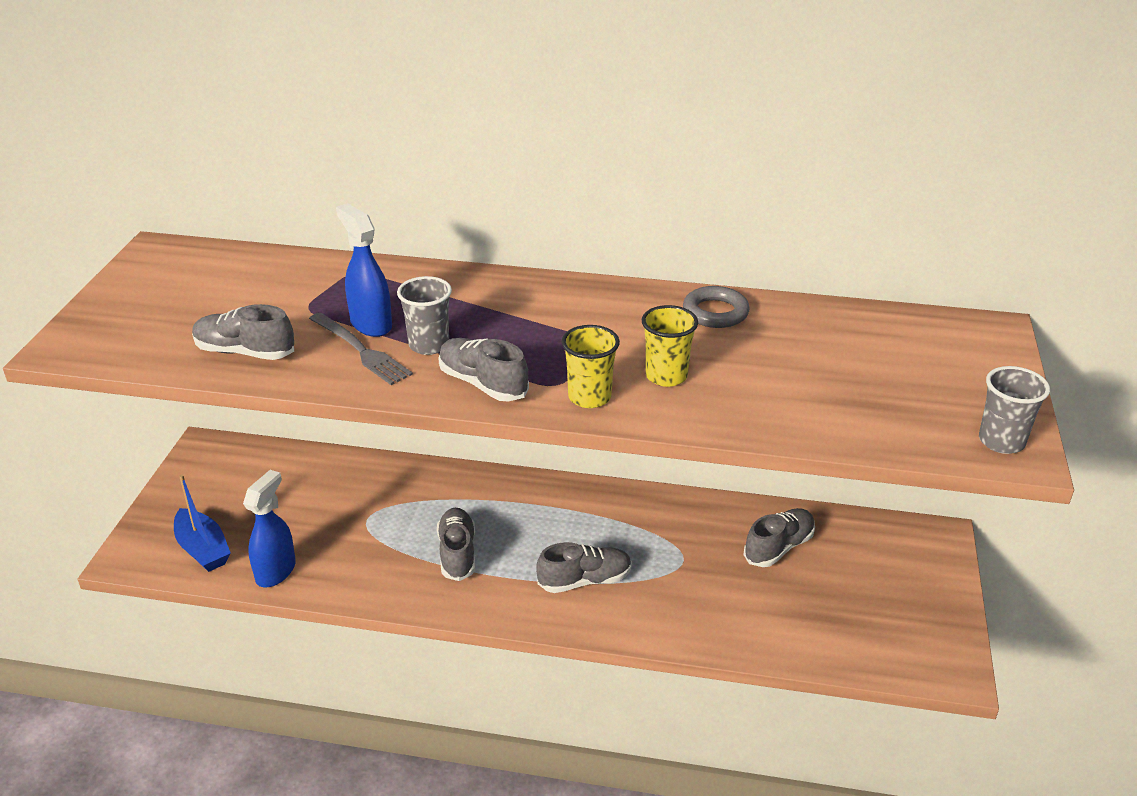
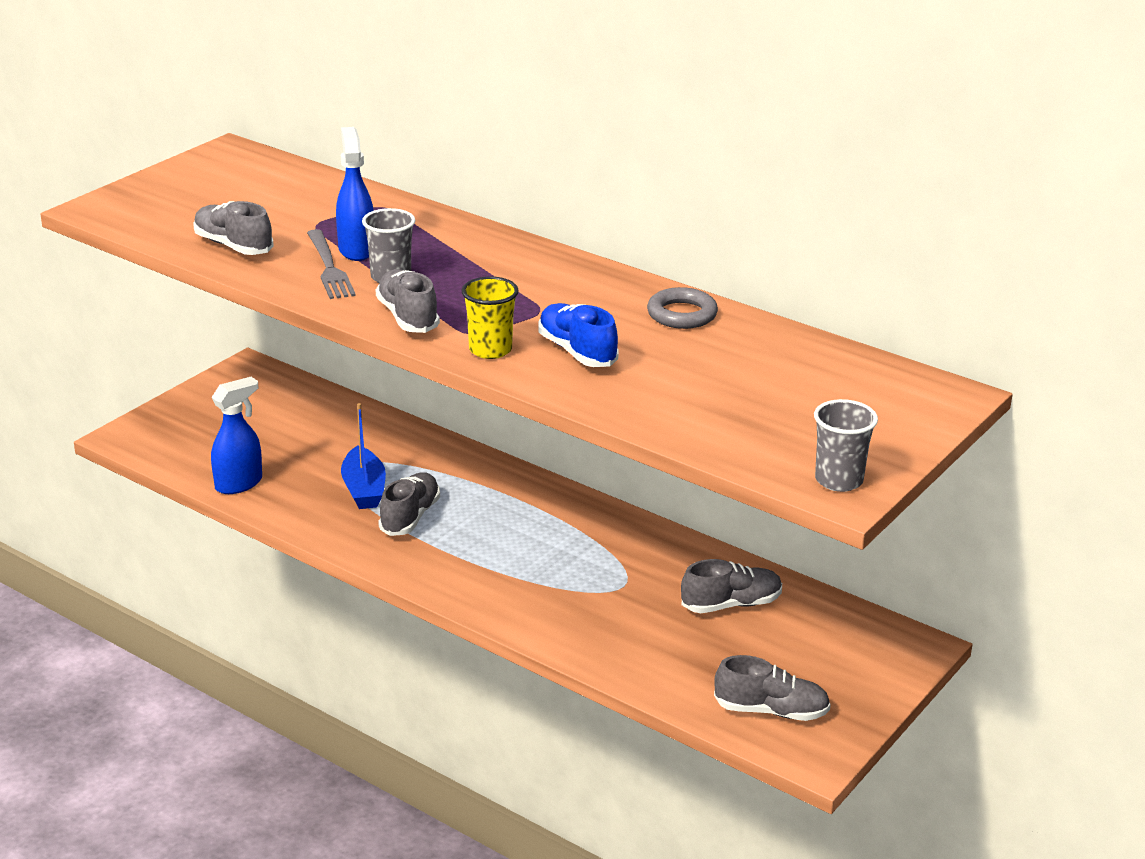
camera: 25 degrees right, 5 degrees down
(203, 549) = (190, 449): blue boat -> blue boat (364, 489)
(584, 580) = (511, 573): grey shoe -> grey shoe (771, 711)
(666, 376) = (577, 352): yellow cup -> blue shoe

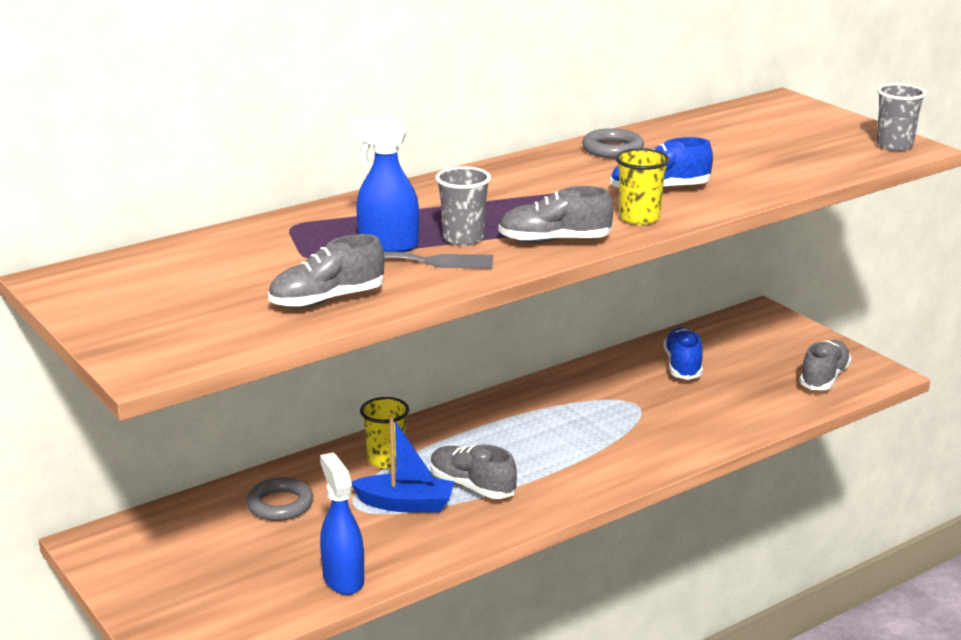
camera: 70 degrees left, 5 degrees down
(336, 431) = (280, 504): none -> grey ring
(433, 465) = (386, 460): none -> yellow cup
(731, 604) = (683, 366): grey shoe -> blue shoe

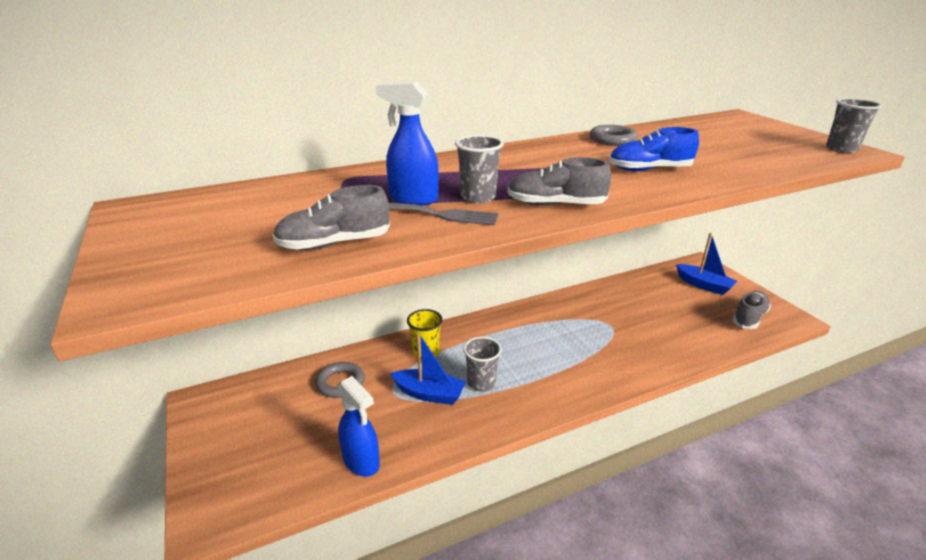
camera: 10 degrees right, 5 degrees up
(343, 579) = (361, 462): blue spray bottle -> blue spray bottle turned 150 degrees clockwise
(472, 486) = (481, 383): grey shoe -> grey cup
(639, 218) = (632, 191): yellow cup -> none
(683, 366) = (645, 298): blue shoe -> none
(765, 341) = (704, 285): none -> blue boat

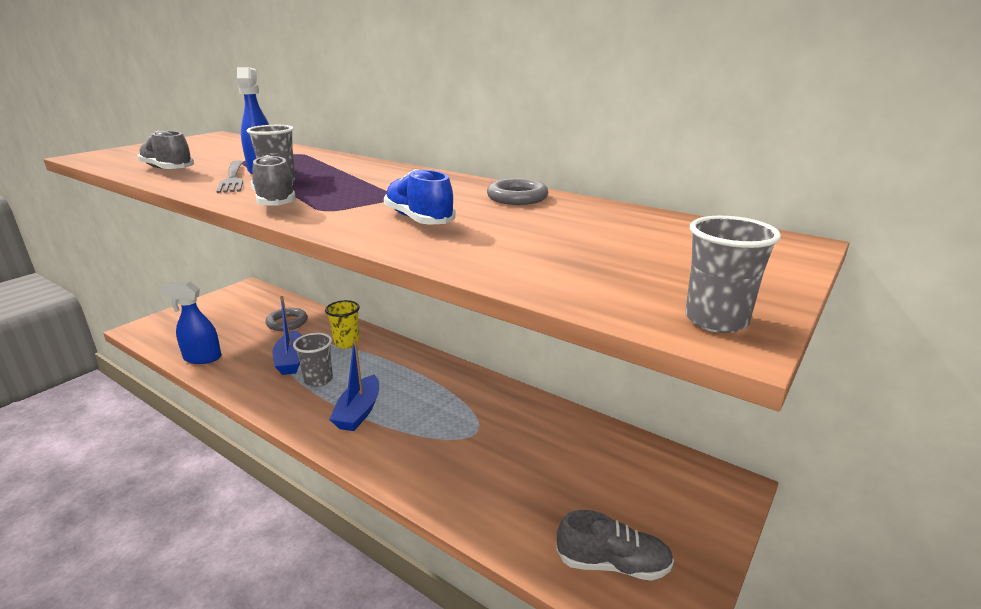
camera: 60 degrees right, 5 degrees down
(361, 462) = (202, 358): blue spray bottle -> blue spray bottle turned 75 degrees clockwise
(704, 285) = (663, 499): blue boat -> blue boat (358, 412)

